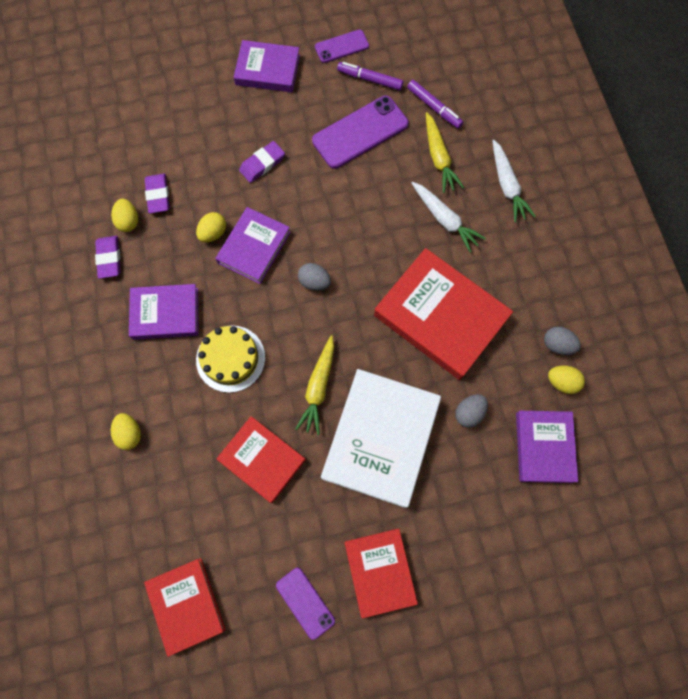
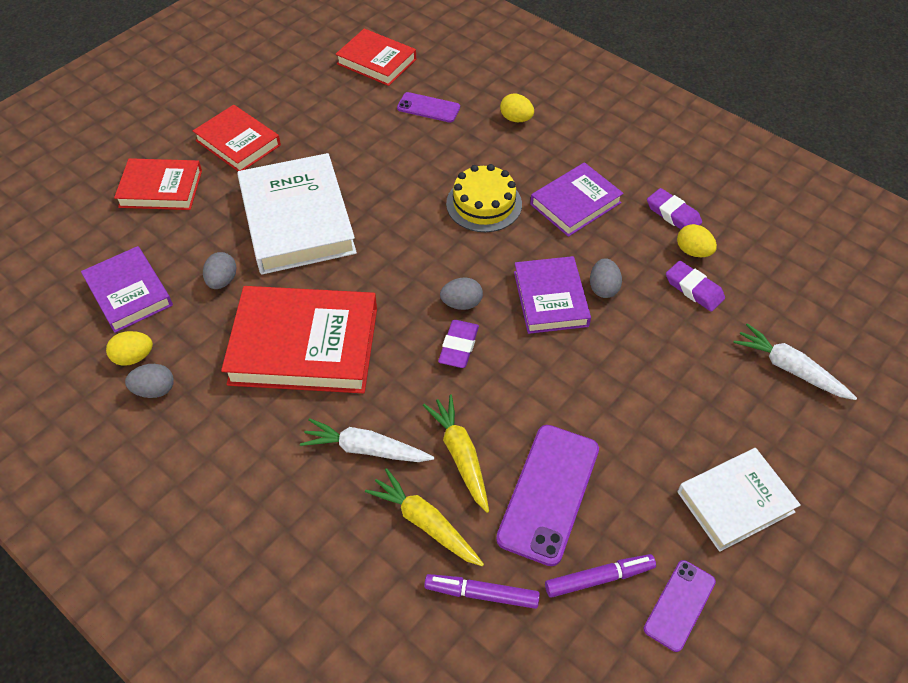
camera: 145 degrees right, 20 degrees down
(213, 233) = (603, 288): yellow egg -> grey egg
(262, 164) = (624, 383): purple eraser -> purple eraser (458, 346)
(262, 460) = (392, 156): red book -> red book (161, 189)
(267, 70) = (735, 502): purple book -> white book
(305, 602) = (287, 101): purple phone -> purple phone (428, 108)
(318, 387) = (384, 225): yellow carrot -> yellow carrot (460, 455)
(507, 186) = (311, 541): white carrot -> white carrot (790, 368)

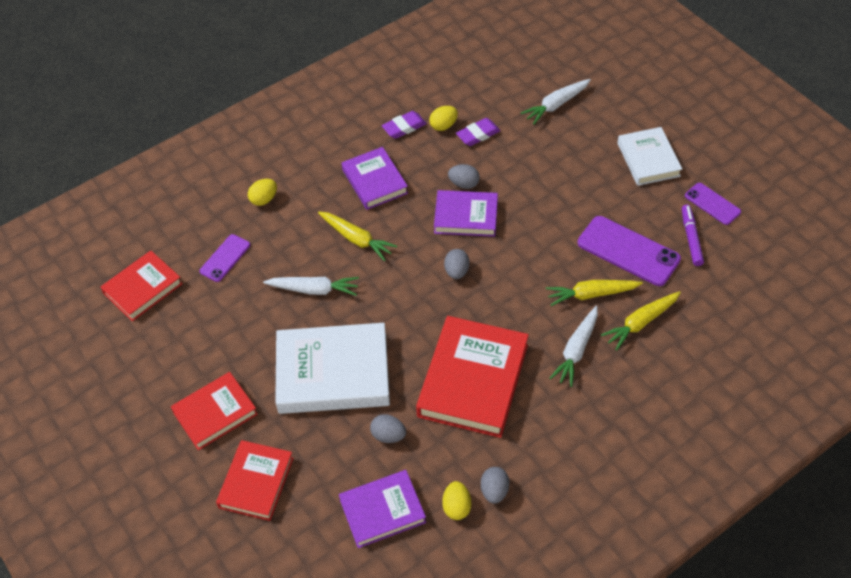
camera: 75 degrees left, 0 degrees up
(404, 183) = (314, 289): none -> white carrot
(458, 346) = (497, 280): purple eraser -> none
(481, 594) = (695, 300): purple marker -> none
(484, 204) = (356, 239): yellow cake -> yellow carrot

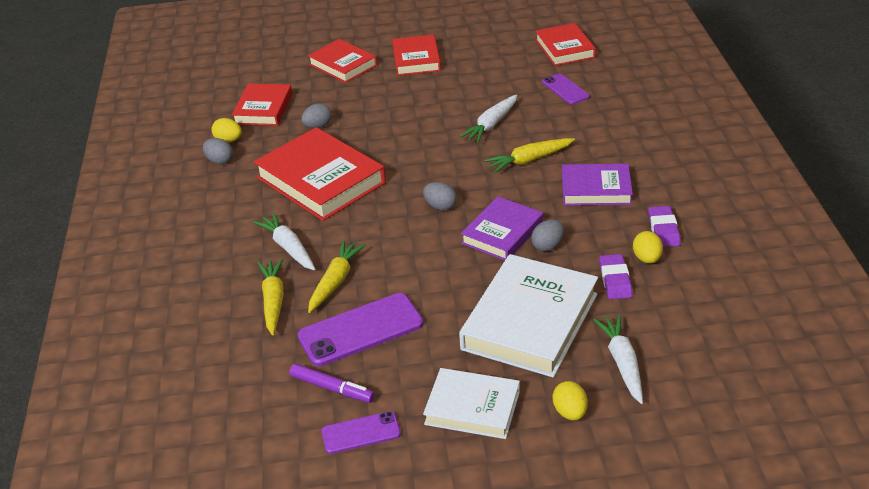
camera: 120 degrees right, 15 degrees down
(264, 199) = (621, 121): yellow egg -> yellow egg (570, 412)
(333, 373) = (399, 115): white book -> white book (530, 321)
(382, 511) = (263, 109): purple book -> red book

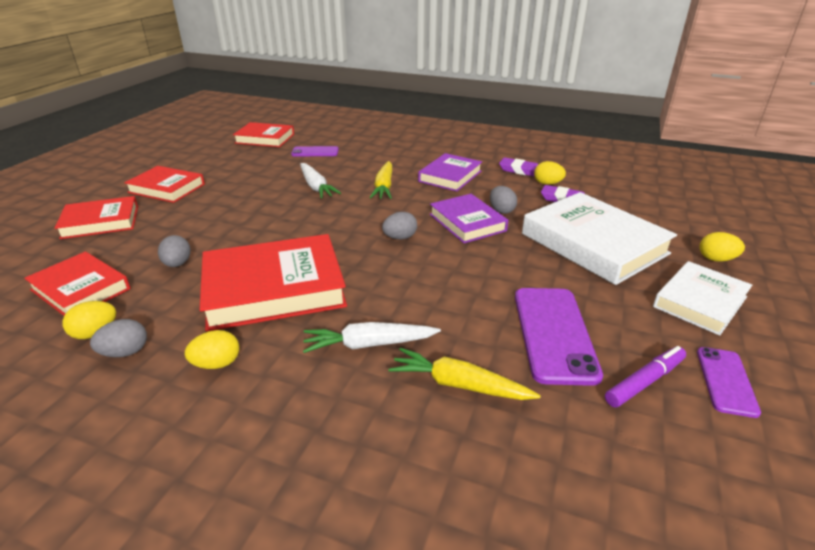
camera: 65 degrees left, 5 degrees down
(231, 198) = (217, 364): none -> yellow egg
(335, 281) = (460, 327): yellow carrot -> none
(622, 363) = (662, 224): white carrot -> none

